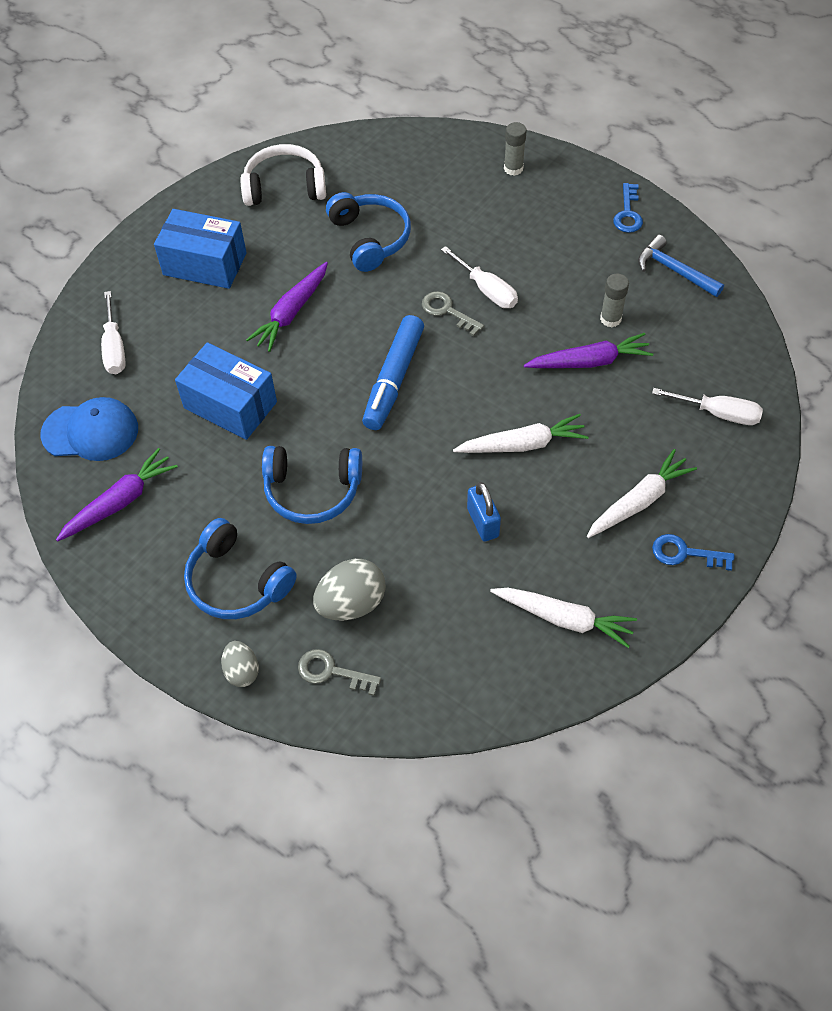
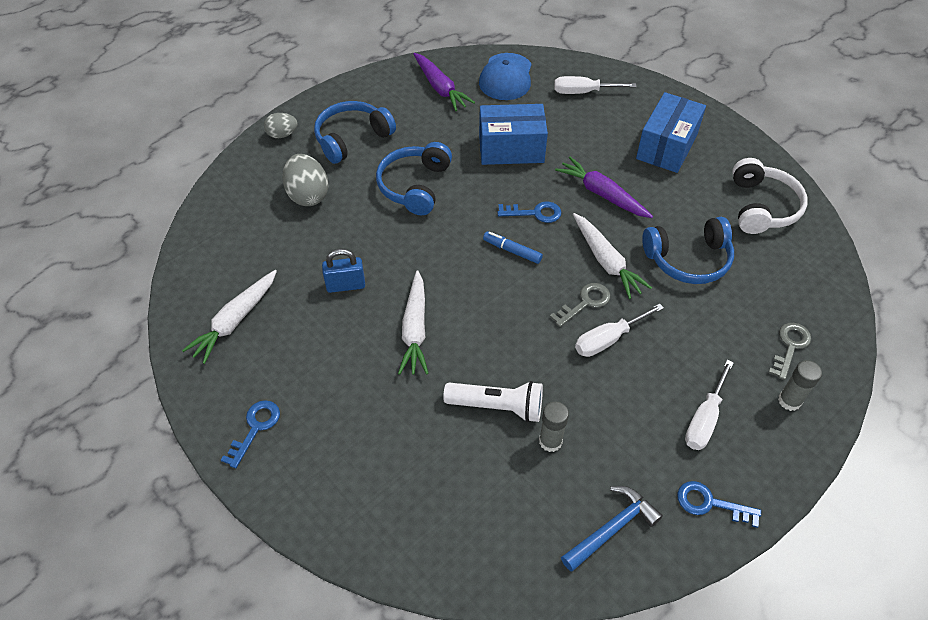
camera: 100 degrees right, 5 degrees down
(230, 405) = (511, 149): blue box -> blue box turned 45 degrees clockwise
(332, 672) = (259, 178): grey key -> grey key (790, 346)
(333, 367) = (535, 213): none -> blue key
(393, 379) = (512, 251): blue marker -> blue marker, size x0.52
(589, 361) = (497, 407): purple carrot -> white flashlight
(639, 501) = (323, 406): white carrot -> white carrot (606, 261)
(718, 413) = (400, 510): white screwdriver -> white screwdriver (704, 419)

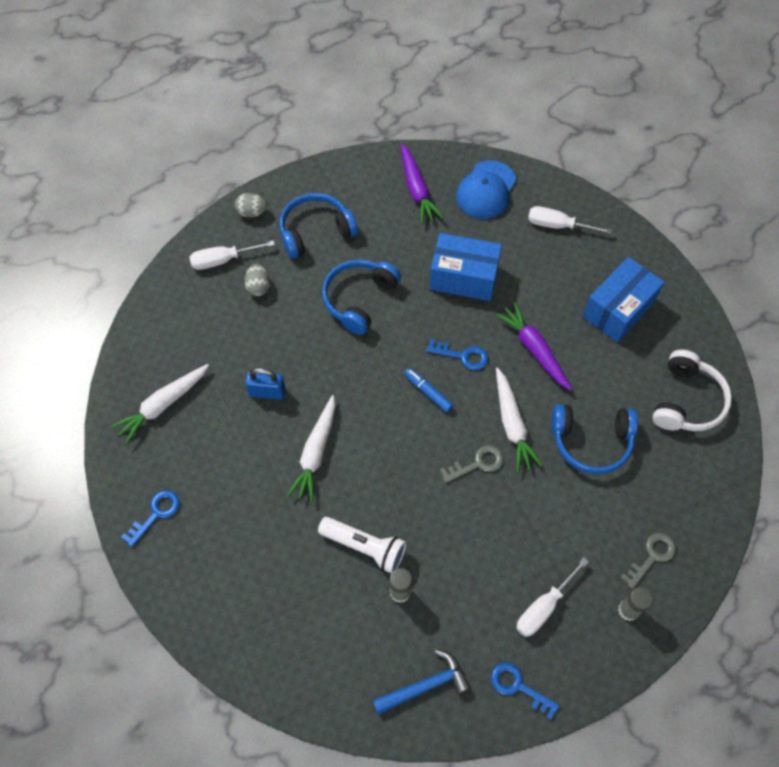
camera: 15 degrees right, 10 degrees up
(308, 195) = (258, 287): grey egg -> grey egg, size x0.61
(608, 339) = (485, 506): white screwdriver -> white screwdriver (223, 260)

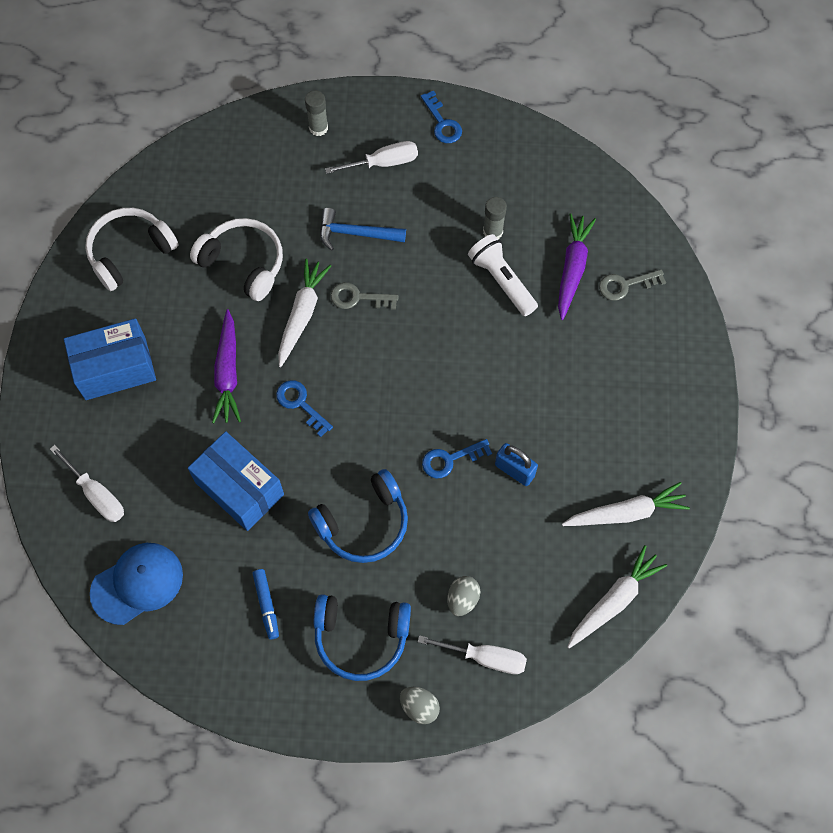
camera: 150 degrees left, 5 degrees up
(156, 514) = (676, 406): blue key -> blue key (450, 459)
(315, 452) = (499, 385): white carrot -> white carrot (614, 600)
(416, 189) = (213, 630): purple carrot -> purple carrot (572, 268)
(425, 685) = (513, 158): blue hammer -> blue hammer (356, 233)
(428, 392) = (358, 386): blue marker -> blue marker (266, 605)
(591, 441) = (243, 263): blue headphones -> white headphones
(651, 556) = (268, 153): grey key -> grey key (625, 285)

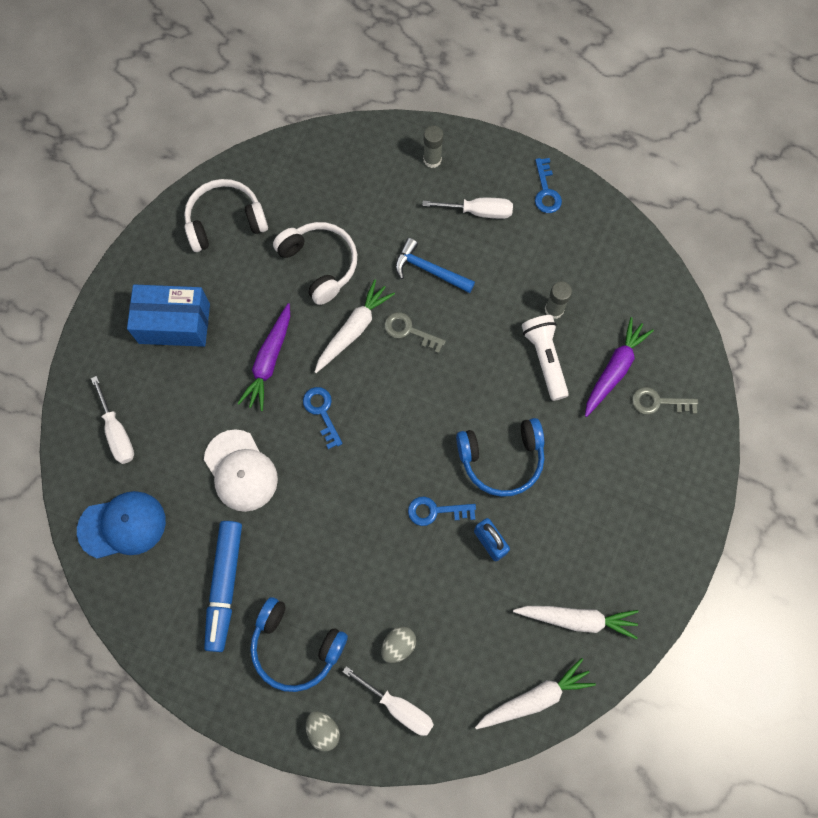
camera: 20 degrees right, 5 degrees up
(239, 488) = (241, 471): blue box -> white cap
(266, 605) = (225, 586): blue marker -> blue marker, size x1.93
(363, 523) = (337, 542): blue headphones -> blue headphones (501, 459)

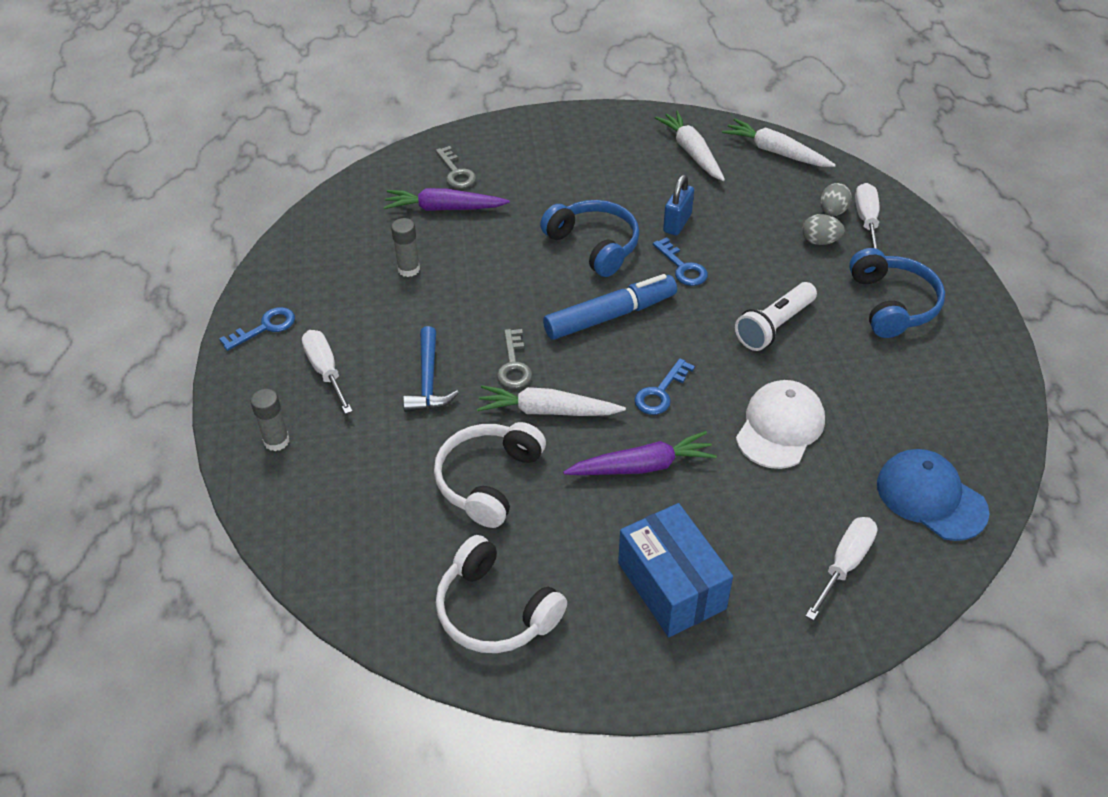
camera: 120 degrees left, 25 degrees down
(225, 586) = (897, 380): blue marker -> blue marker (610, 316)
(323, 730) = (934, 256): grey egg -> grey egg (832, 211)
(545, 359) = (468, 255): white flashlight -> white flashlight (774, 326)

